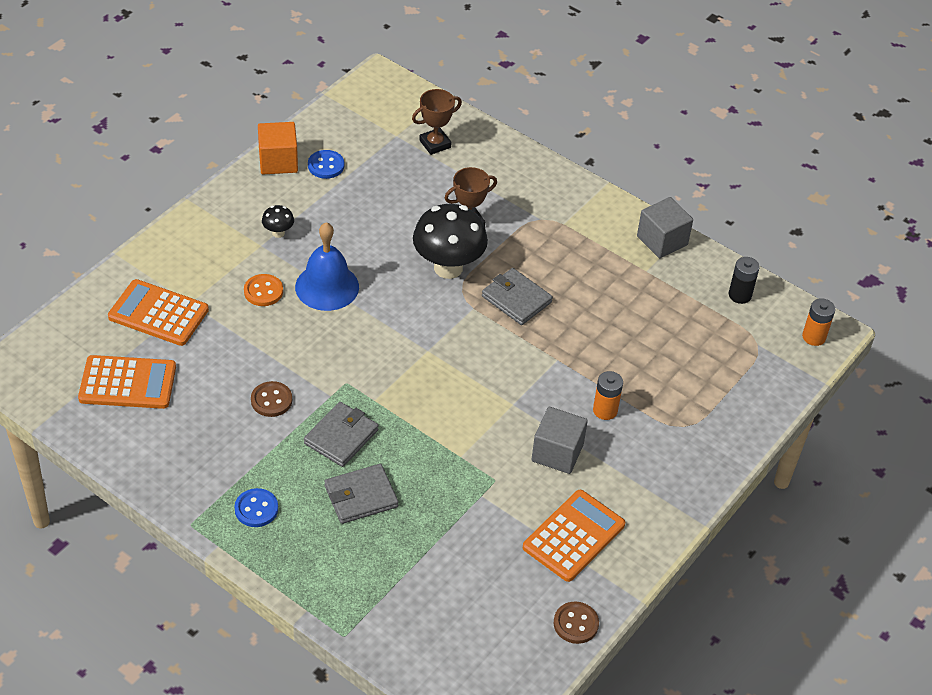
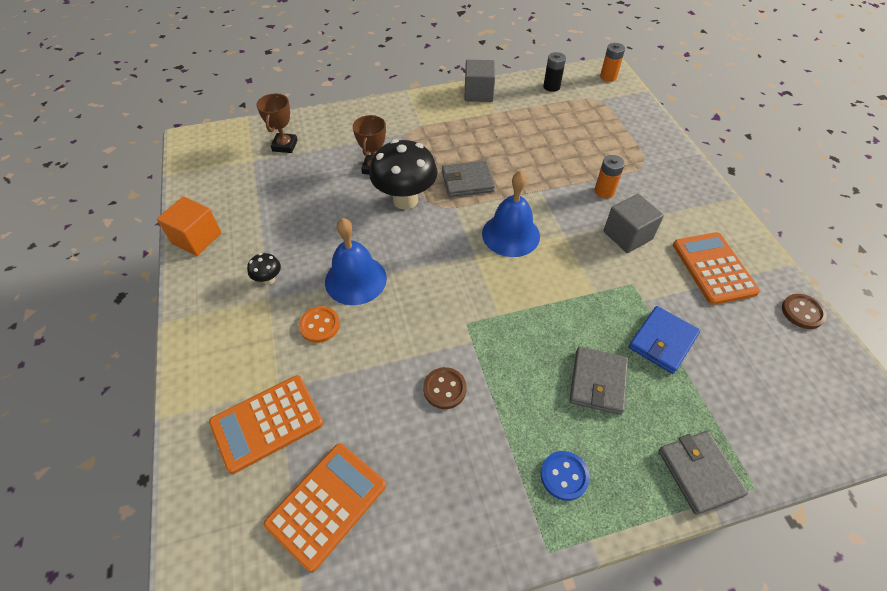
camera: 50 degrees left, 5 degrees up
(326, 165) = (235, 212): blue button -> none
(341, 437) = (522, 359): grey wallet -> grey wallet (699, 473)
(444, 526) = (662, 341): none -> blue wallet
(475, 364) = (511, 234): none -> blue bell

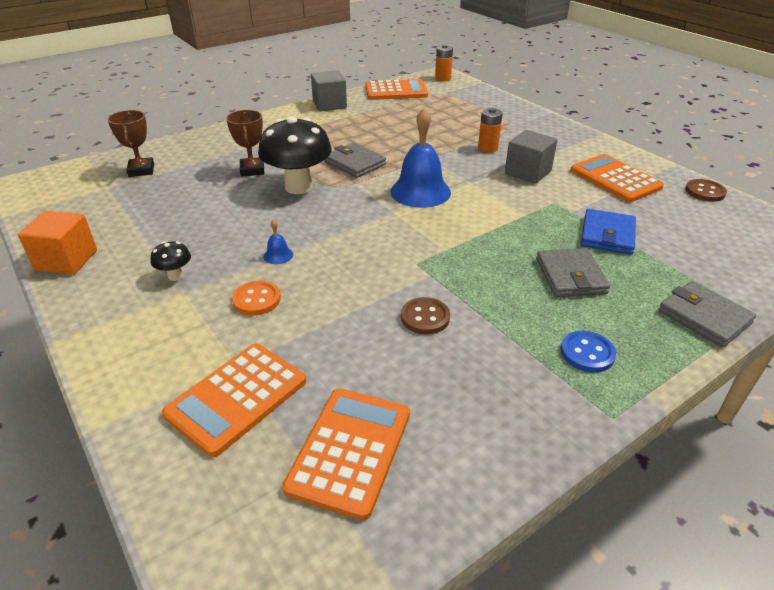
camera: 20 degrees left, 15 degrees down
(355, 279) = (278, 255): blue bell -> blue bell, size x0.42
(467, 181) = (355, 163): grey wallet -> grey wallet turned 75 degrees clockwise
(551, 87) = (396, 91): black battery -> orange calculator

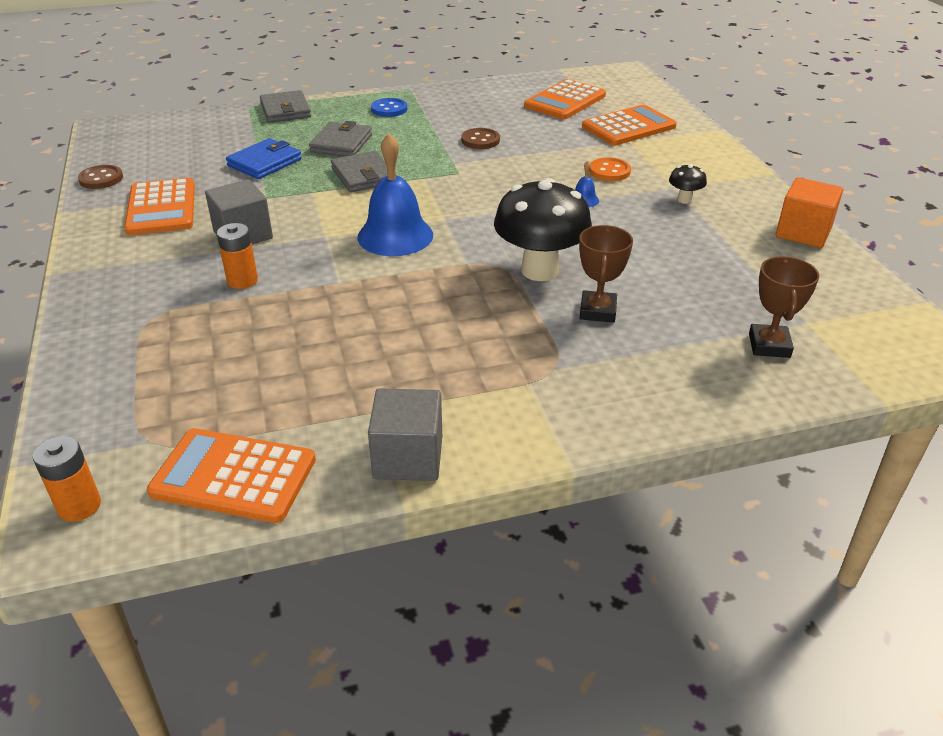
camera: 160 degrees left, 0 degrees up
(355, 163) = (447, 293): grey wallet -> grey wallet (363, 175)

